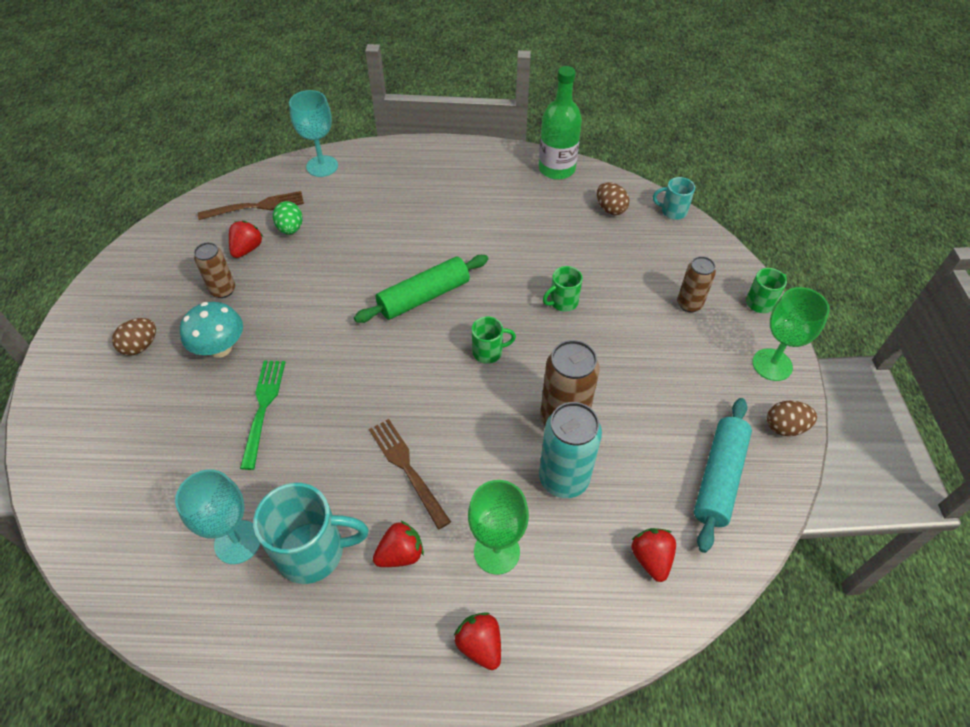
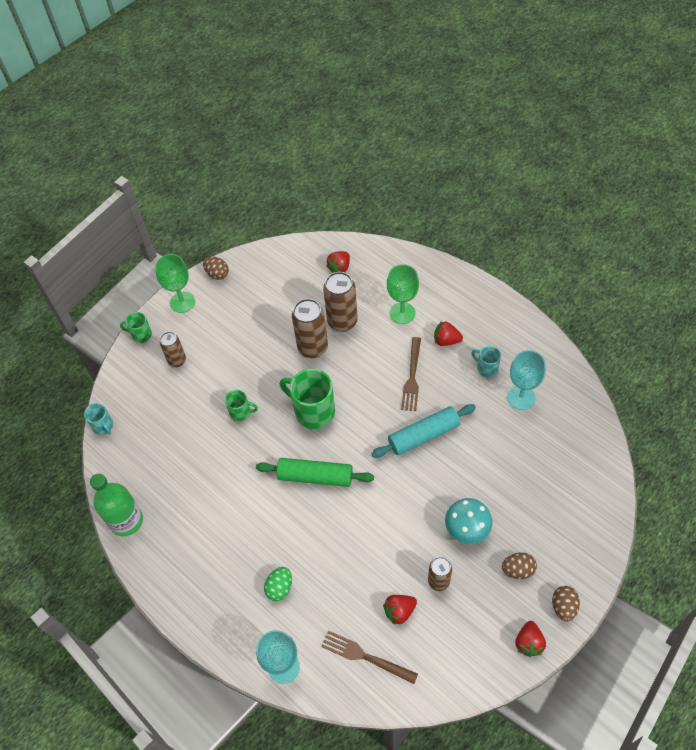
camera: 135 degrees left, 5 degrees up
(263, 408) = (465, 466): green fork -> none
(290, 229) = (355, 609): green egg -> green egg (279, 588)
(313, 552) = (486, 368): turquoise mug -> turquoise mug, size x0.53
(480, 645) = (440, 285): red strawberry -> red strawberry (528, 642)
(488, 352) = (313, 411): green mug -> green mug, size x1.88
(563, 479) = (342, 321): turquoise can -> brown can
(610, 209) = (136, 457): brown egg -> brown egg (563, 607)
(719, 478) = (274, 275): turquoise rolling pin -> turquoise rolling pin (423, 435)

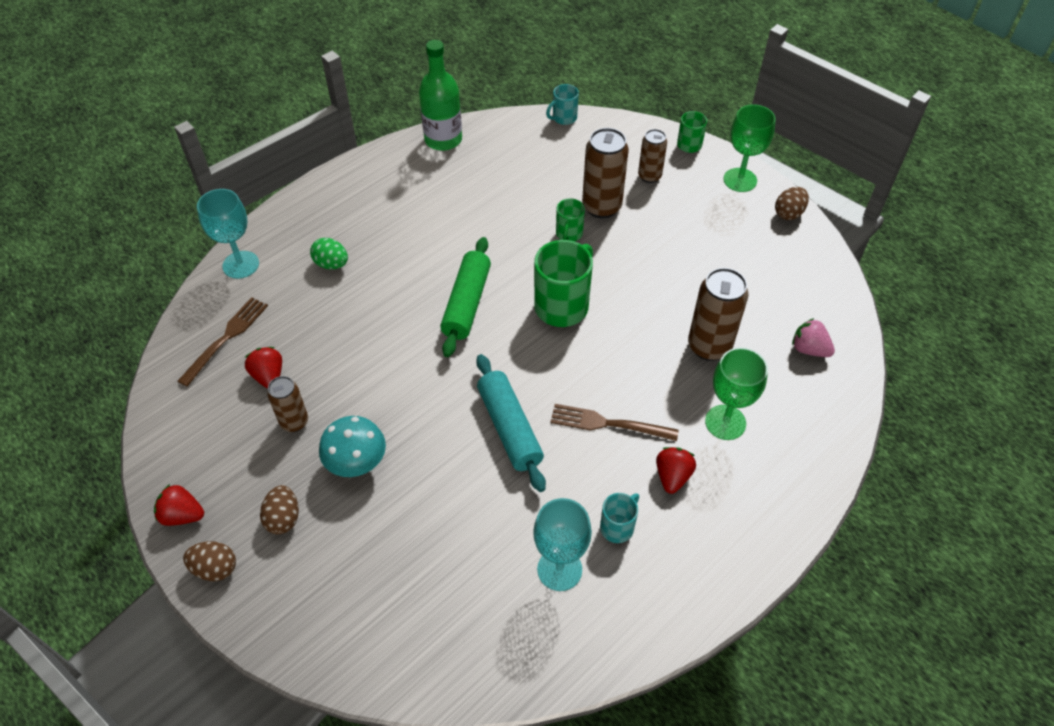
camera: 90 degrees right, 5 degrees down
(313, 348) = (664, 310): brown can -> brown can (601, 207)
(339, 268) = (809, 349): red strawberry -> pink strawberry

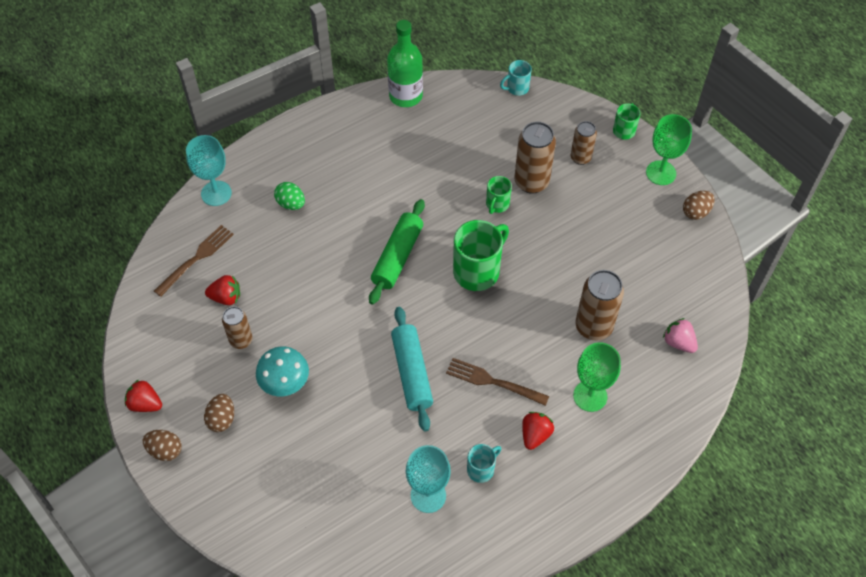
camera: 10 degrees right, 5 degrees up
(268, 376) = (226, 297): red strawberry -> red strawberry turned 105 degrees clockwise

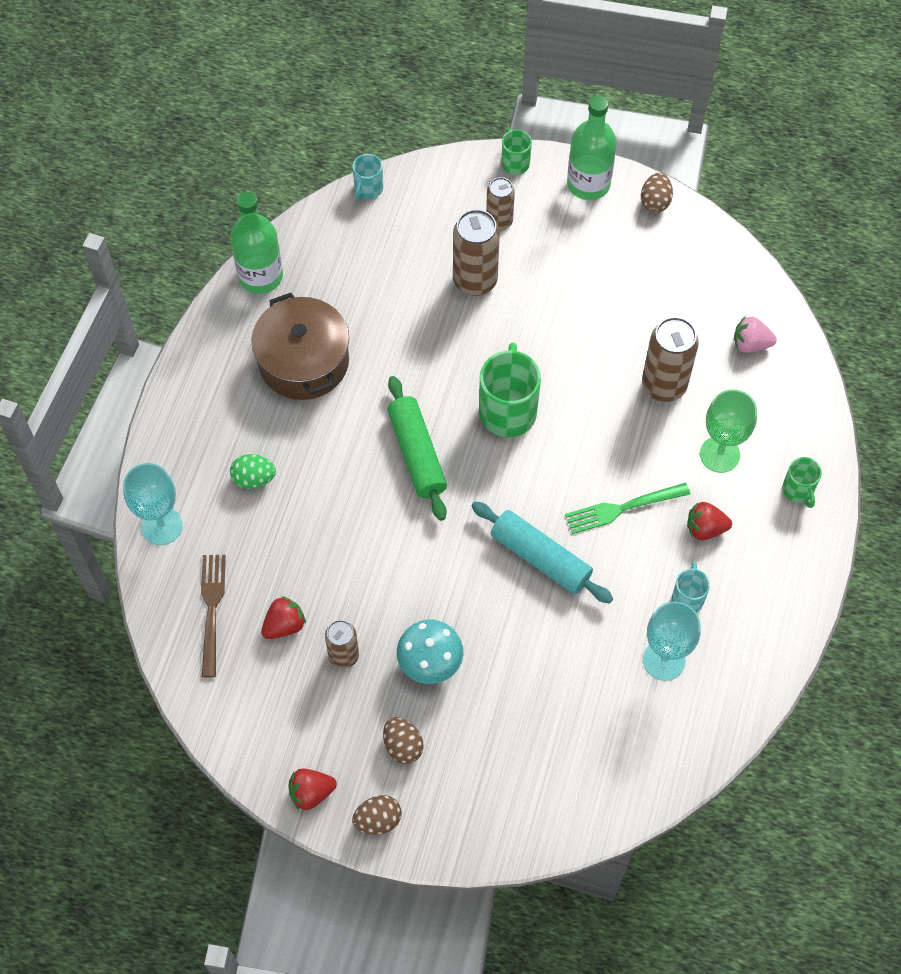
camera: 40 degrees left, 5 degrees up
(383, 159) = (303, 361): none -> brown pot
(493, 382) = (623, 508): brown fork -> green fork
(497, 204) = (463, 328): green mug -> green mug (798, 490)
(535, 435) = (705, 528): red strawberry -> red strawberry turned 75 degrees counterclockwise
(661, 173) = (588, 184): green goblet -> green bottle

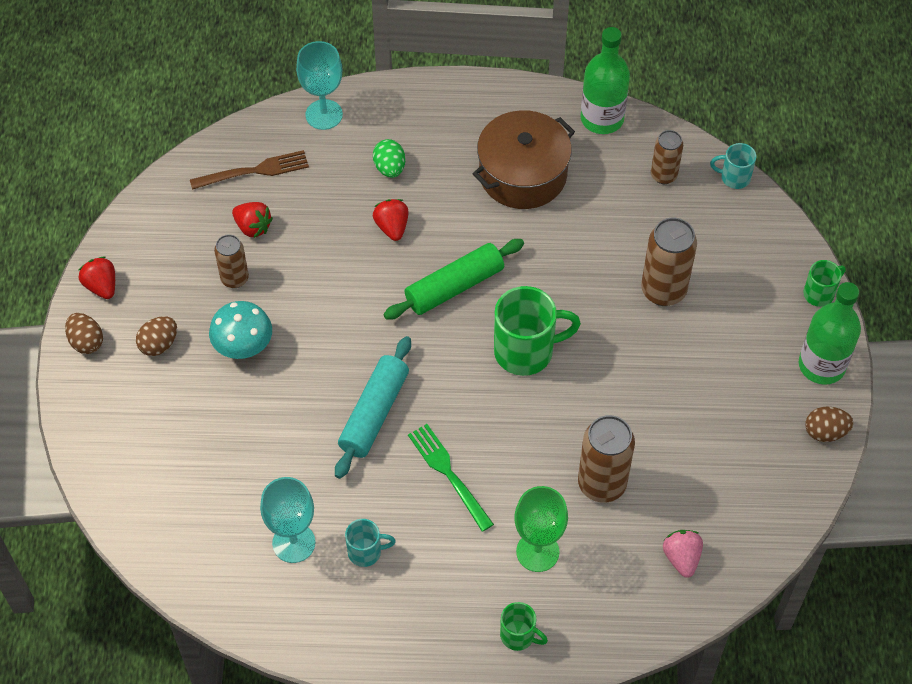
camera: 75 degrees right, 5 degrees down
(499, 221) = (742, 295): brown can -> brown can (663, 175)
(705, 528) = (448, 554): red strawberry -> red strawberry (392, 227)
(798, 490) = (518, 636): green mug -> green mug turned 120 degrees counterclockwise

